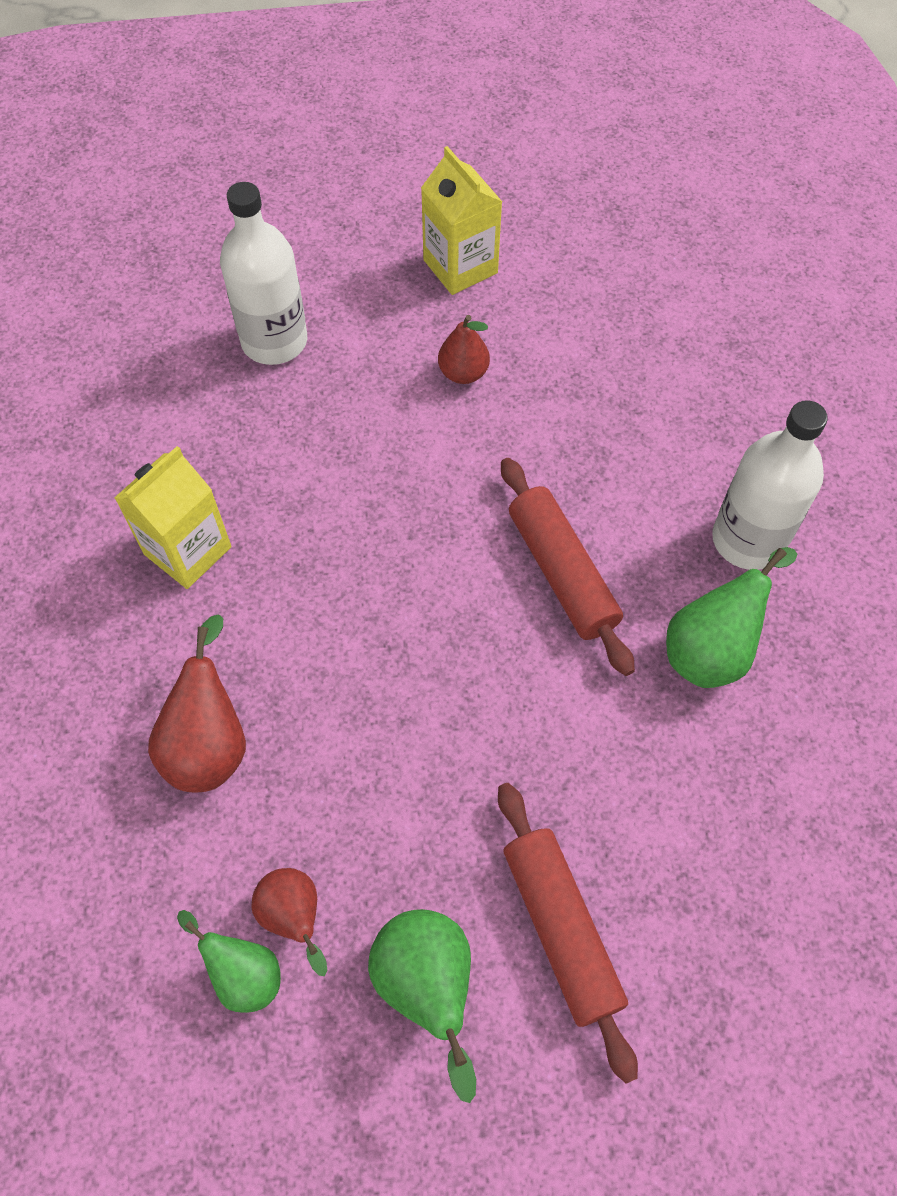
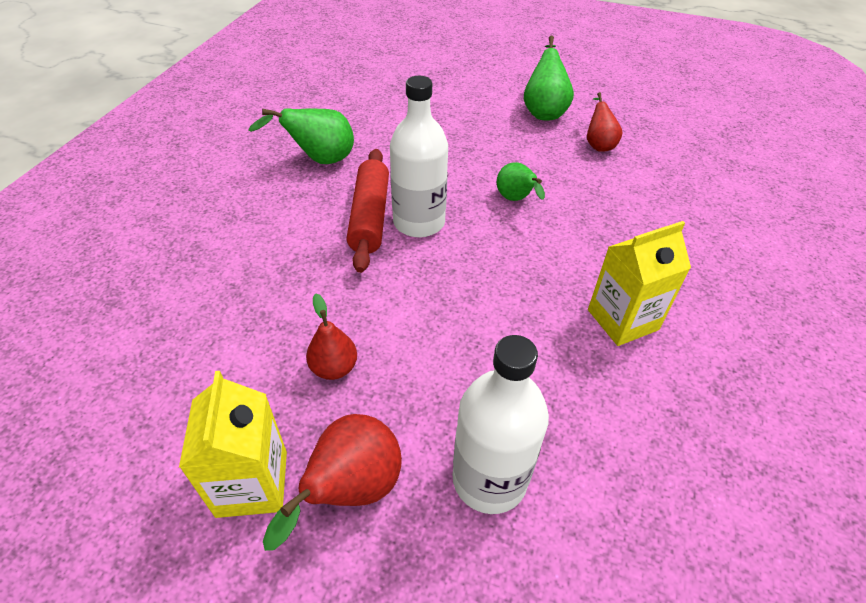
camera: 155 degrees left, 15 degrees down
(209, 742) = (628, 215): red pear -> red pear (351, 490)
(243, 973) = (629, 137): green pear -> green pear (516, 200)
(561, 929) = (475, 108): red rolling pin -> none
(748, 540) = (247, 193): white bottle -> white bottle (419, 222)

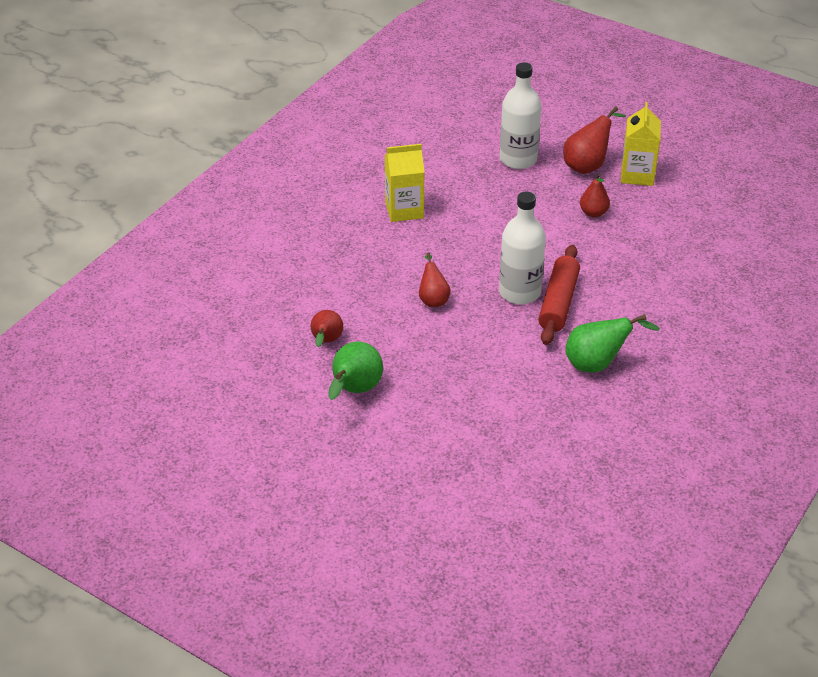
camera: 165 degrees left, 5 degrees down
(516, 200) = (433, 299): green pear -> red pear

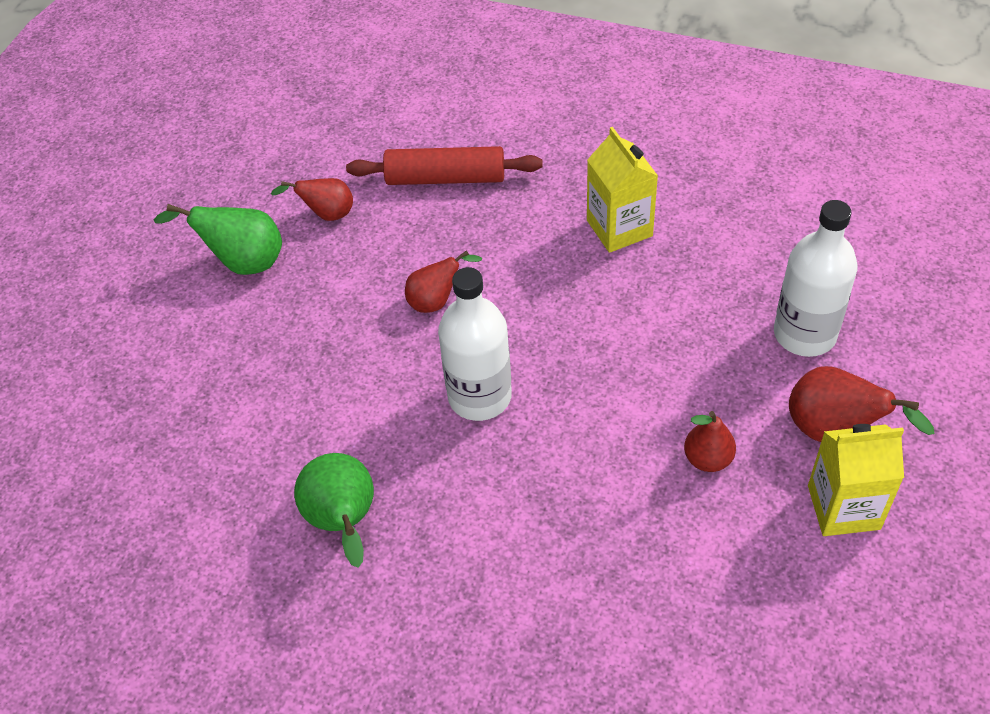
camera: 80 degrees right, 10 degrees up
(558, 303) = (470, 449): red rolling pin -> red rolling pin (445, 178)

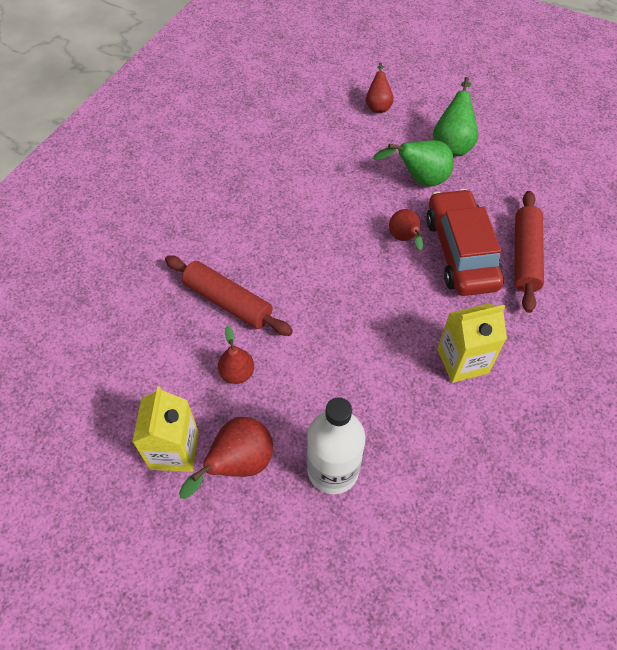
camera: 95 degrees right, 5 degrees up
(326, 214) = (492, 187): red pear -> red pear (378, 106)
(344, 522) = (246, 181): green pear -> green pear (419, 180)
(449, 240) = (460, 252): none -> red car
(479, 396) = (319, 253): white bottle -> none
(593, 496) = (228, 302): none -> red rolling pin

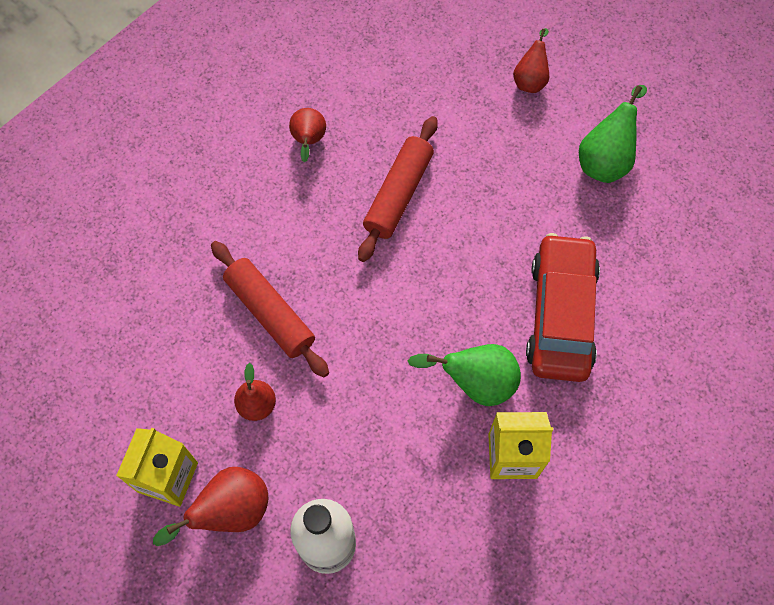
camera: 15 degrees right, 10 degrees up
(404, 239) = (499, 281): red pear -> red pear (308, 141)
(419, 180) = (546, 202): green pear -> green pear (476, 382)
(525, 256) = (637, 340): red rolling pin -> red rolling pin (398, 194)

